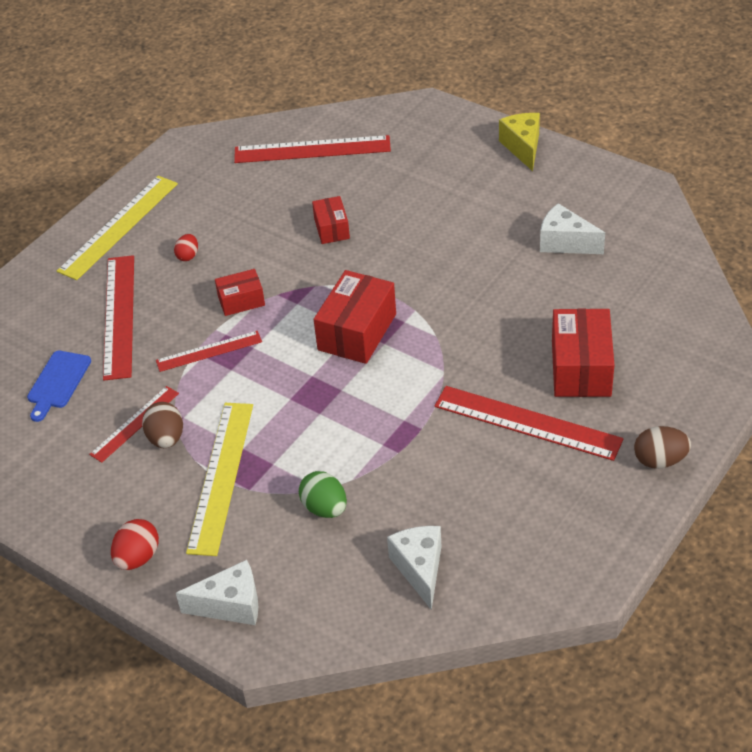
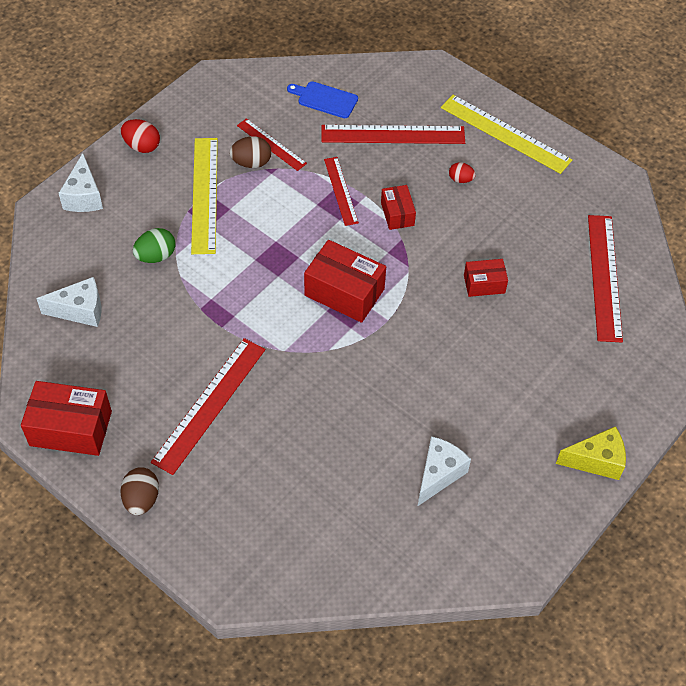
camera: 90 degrees right, 10 degrees up
(221, 476) = (204, 194): yellow ruler -> yellow ruler turned 75 degrees clockwise
(581, 368) = (265, 457): red box -> red box (71, 428)

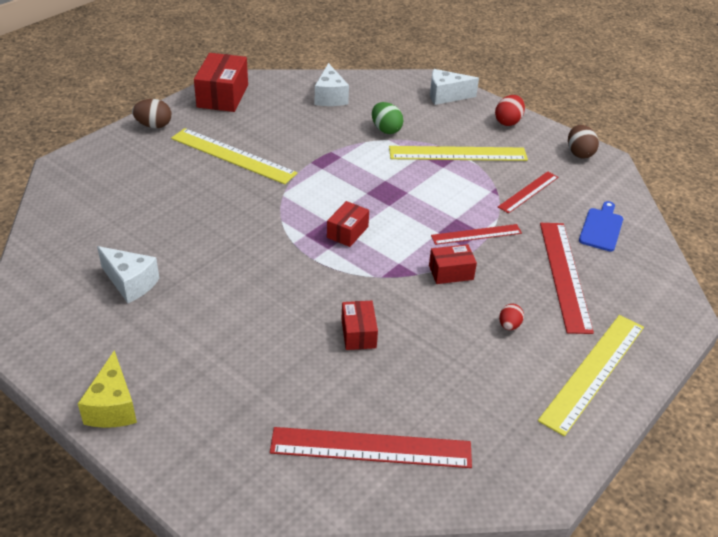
camera: 90 degrees right, 15 degrees down
(209, 404) = (233, 156): red ruler -> yellow ruler
(251, 163) = (502, 180): brown egg -> brown egg (579, 153)
(344, 292) = (347, 232): red box -> red box, size x0.57

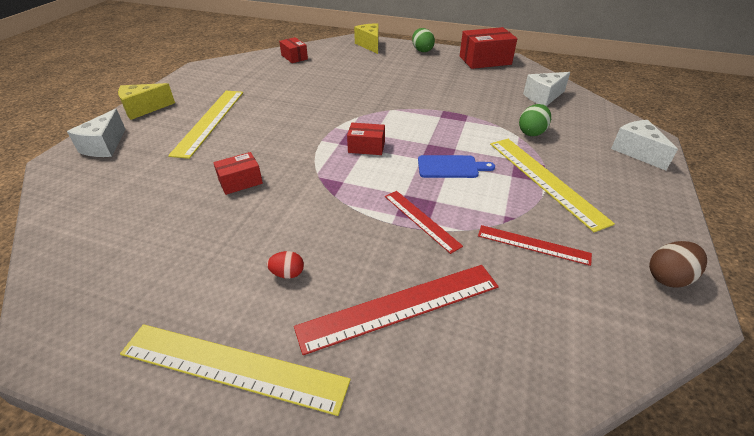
camera: 70 degrees right, 0 degrees up
(95, 158) = (370, 45): none -> yellow cheese
(130, 283) = (257, 85): white cheese -> white cheese (104, 146)
(154, 125) = (422, 50): brown egg -> green egg
(233, 156) = (418, 81): yellow ruler -> yellow ruler (209, 121)
(371, 448) = (106, 218): red ruler -> none
(451, 272) = (349, 215): red box -> red box (294, 57)
(508, 122) = (651, 202): red egg -> none
(601, 228) = (525, 329): blue cutting board -> blue cutting board (451, 167)

